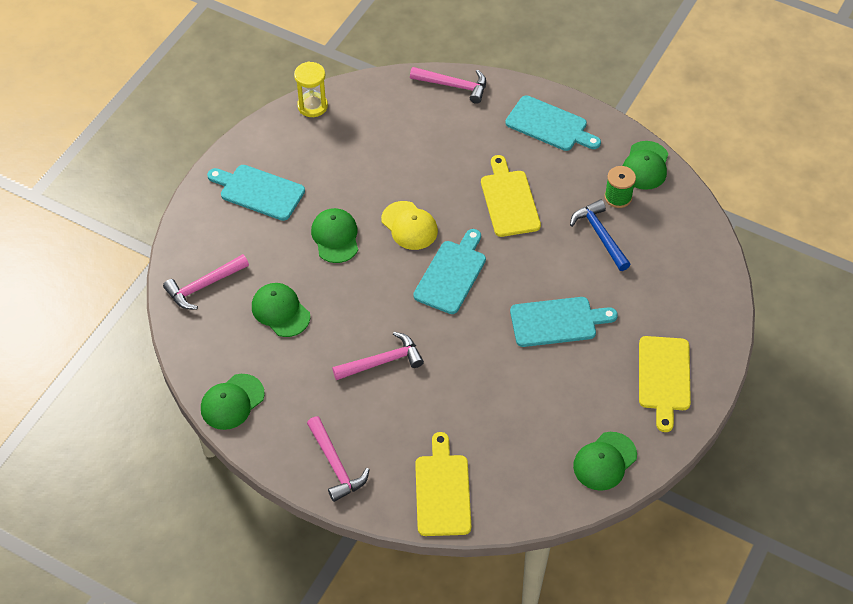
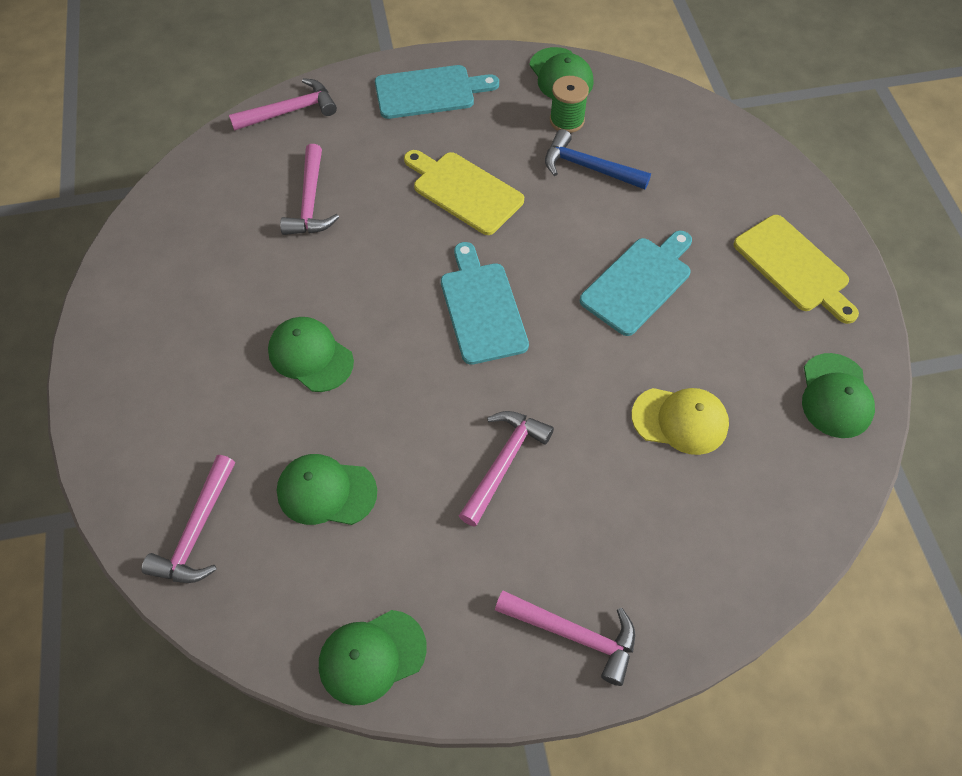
camera: 40 degrees left, 5 degrees up
(232, 402) = (372, 656): green cap -> green cap turned 60 degrees clockwise
(259, 191) = (166, 365): turquoise cutting board -> none
(312, 106) = (144, 226): yellow hourglass -> none
(409, 226) = (384, 286): yellow cap -> yellow cap (680, 420)
(414, 149) = (310, 201): none -> pink hammer
(442, 491) = (719, 565): yellow cutting board -> none

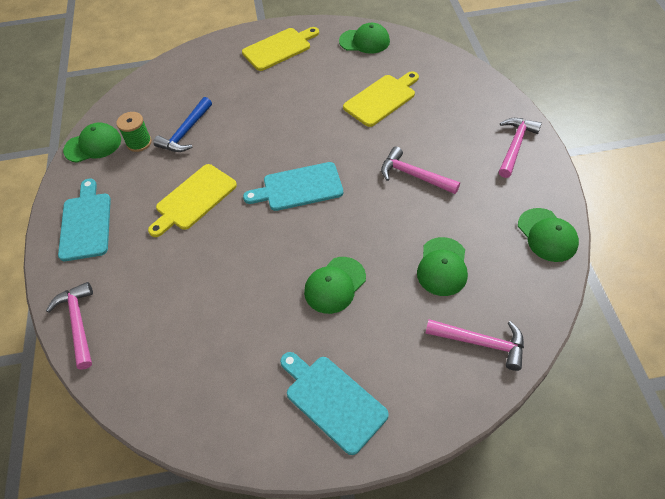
camera: 85 degrees left, 5 degrees down
(310, 201) = (186, 298): pink hammer -> none
(638, 283) = (285, 112): turquoise cutting board -> turquoise cutting board (333, 400)
(680, 420) = (381, 99): yellow cap -> yellow cutting board

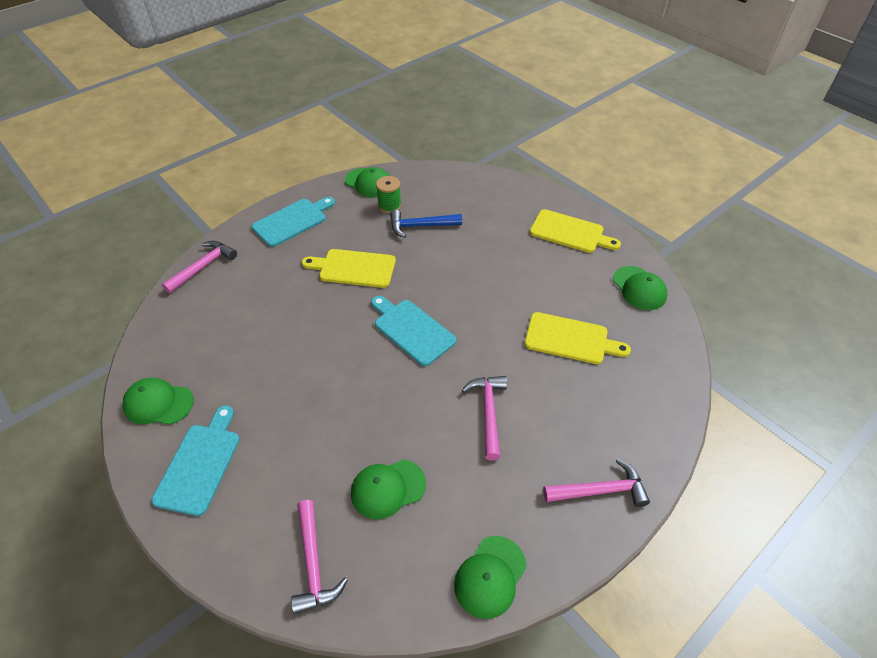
camera: 55 degrees right, 5 degrees down
(335, 285) = (319, 409): green cap -> green cap (158, 403)

